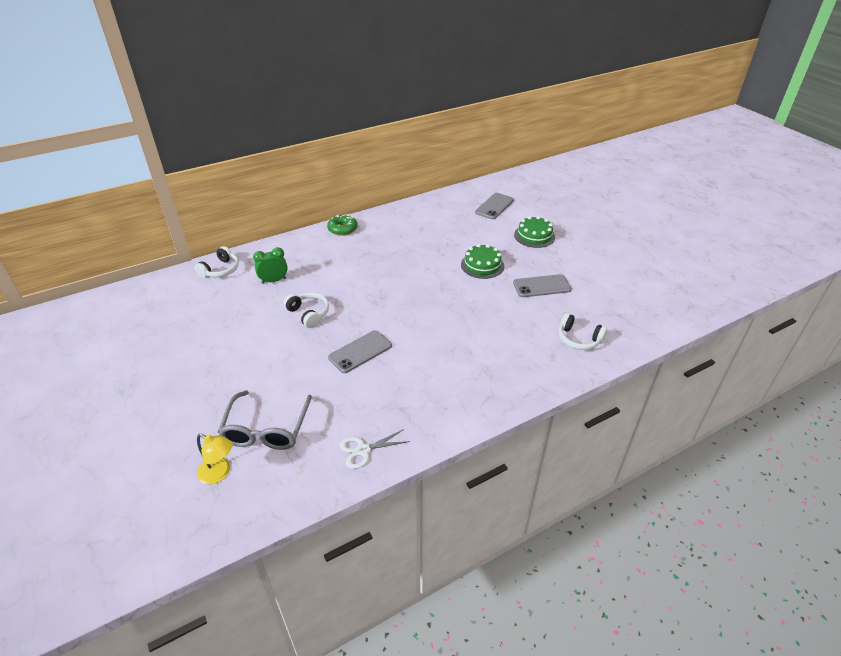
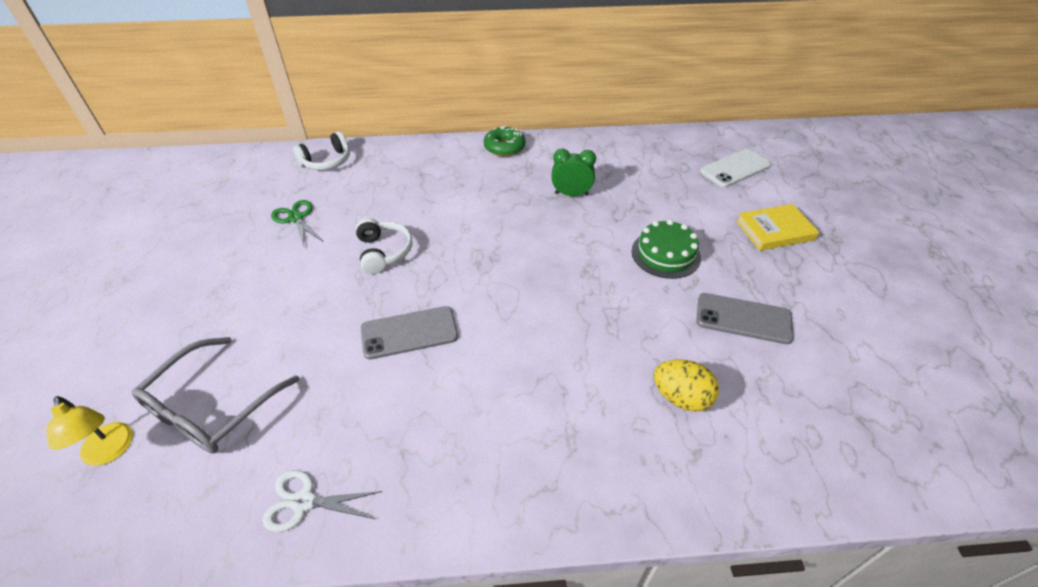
camera: 25 degrees right, 5 degrees up
(229, 311) = (296, 218): none -> green scissors
(274, 281) = (375, 193): green clock -> green clock (571, 194)
(494, 206) = (735, 168): grey phone -> white phone
(531, 333) = (681, 397): none -> yellow egg
(534, 236) = (774, 230): green cake -> yellow book
(578, 339) = (760, 439): white headphones -> none

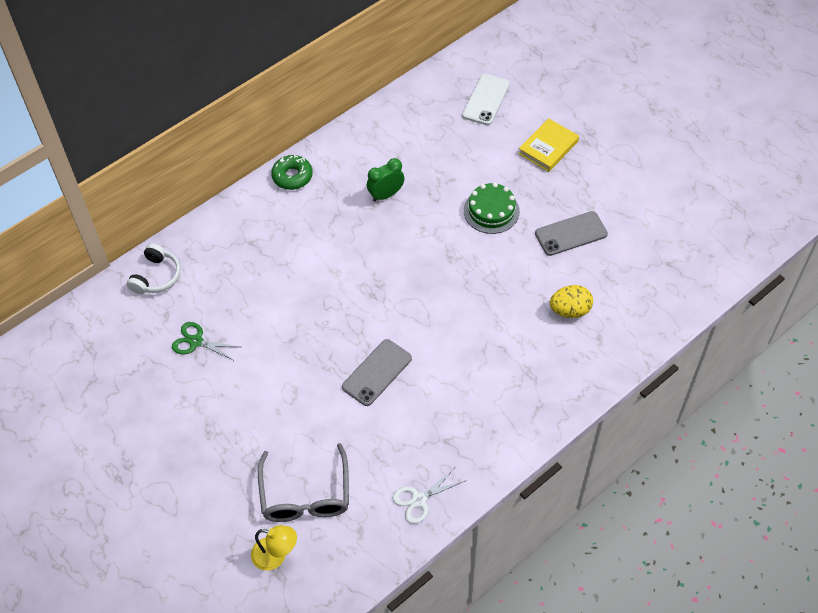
camera: 35 degrees left, 10 degrees up
(383, 252) = (296, 327): white headphones -> none

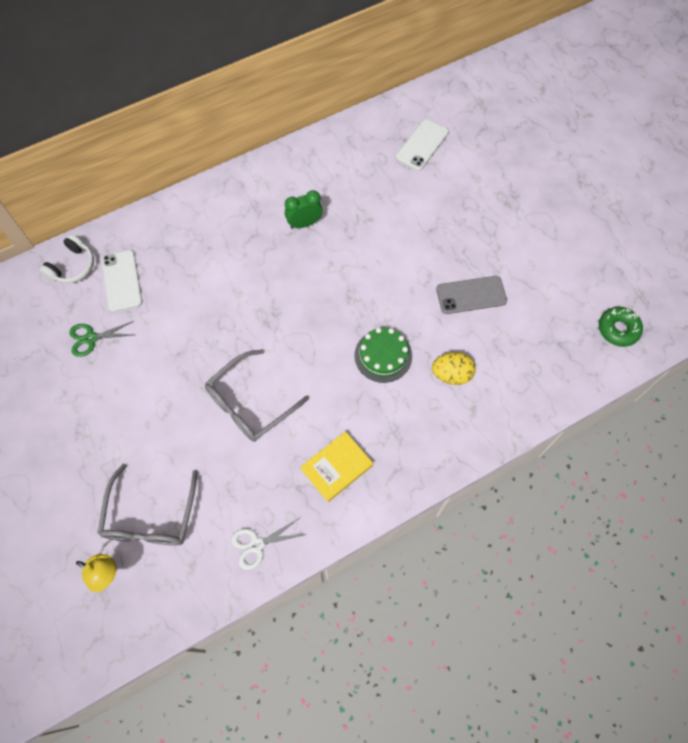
camera: 10 degrees right, 10 degrees up
(196, 341) = (91, 338): green scissors -> green scissors turned 45 degrees counterclockwise
(212, 281) = (122, 281): none -> white phone
(292, 176) = (222, 190): green donut -> green donut (618, 329)
(377, 372) = (250, 403): grey phone -> grey glasses
(491, 211) = (400, 258): green cake -> green cake (383, 355)
(548, 147) = (470, 203): yellow book -> yellow book (337, 467)

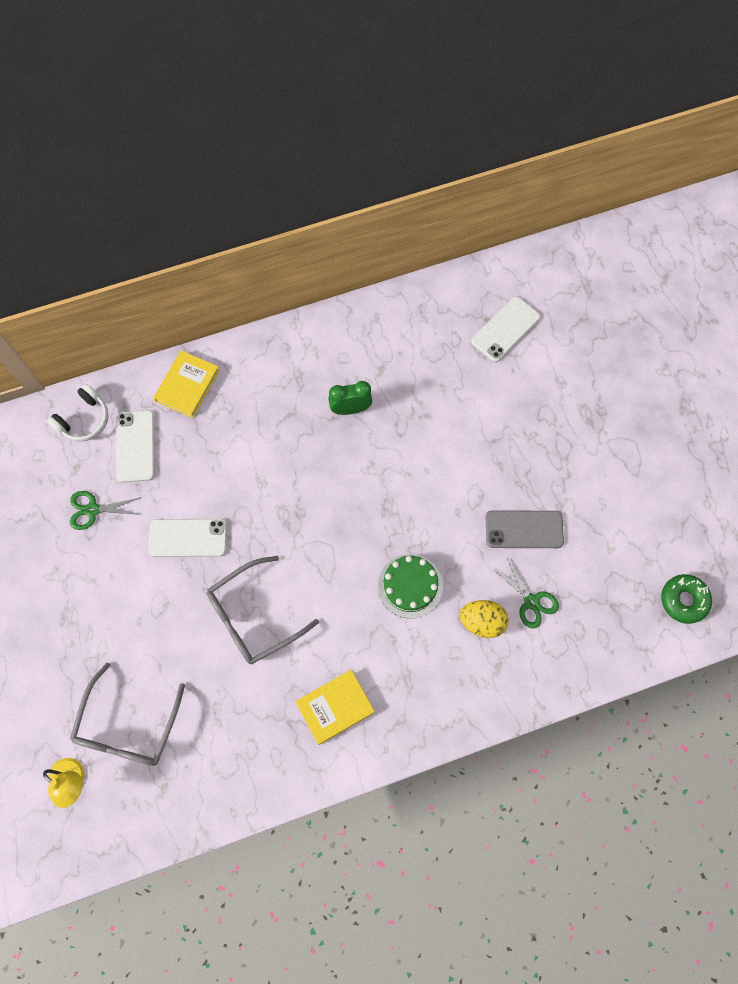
camera: 10 degrees right, 5 degrees up
(160, 226) = (187, 386): none -> yellow book
(180, 347) = (188, 537): none -> white phone
(257, 544) = (234, 778): white scissors -> none
(490, 351) = (531, 602): none -> green scissors

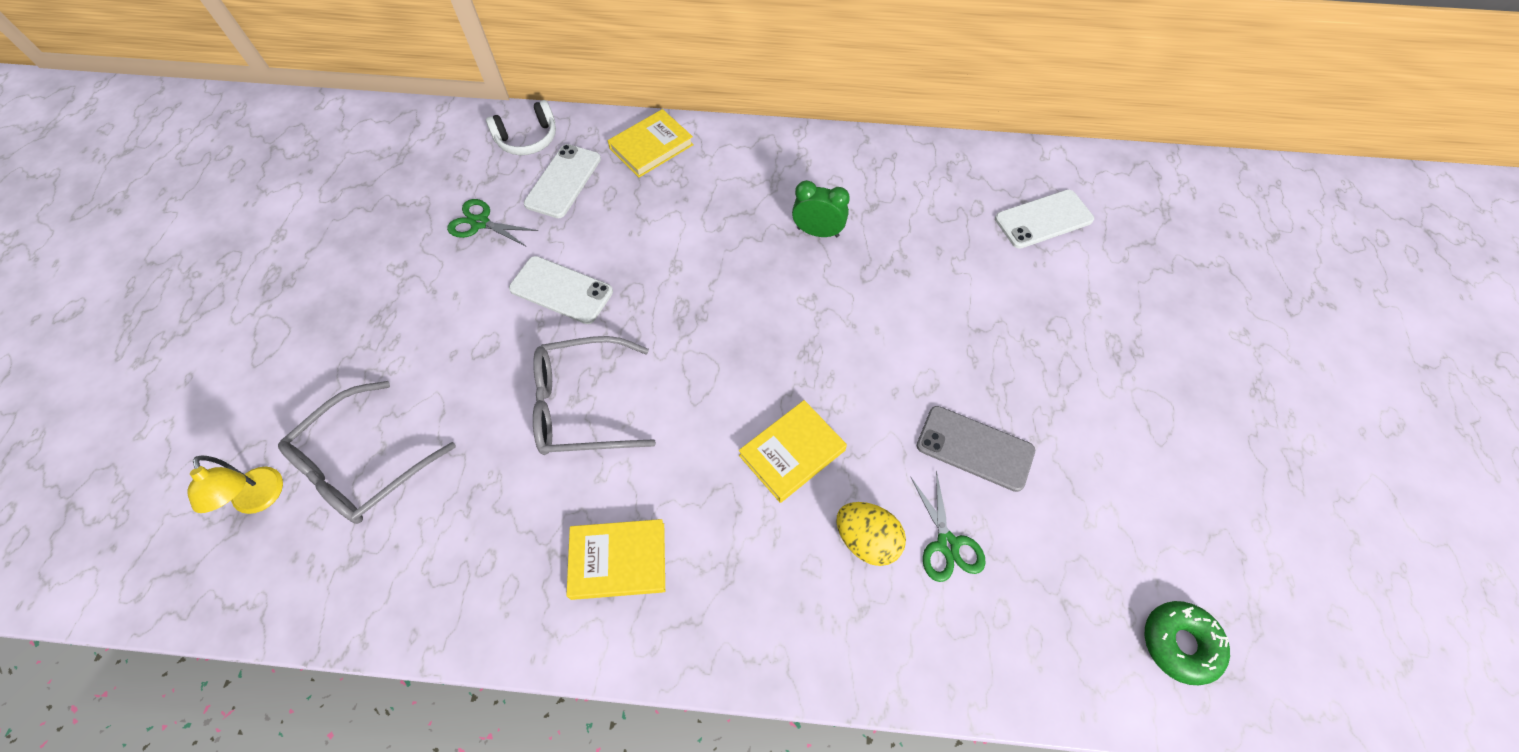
camera: 25 degrees right, 10 degrees down
(410, 586) = (792, 453): green cake -> yellow book

